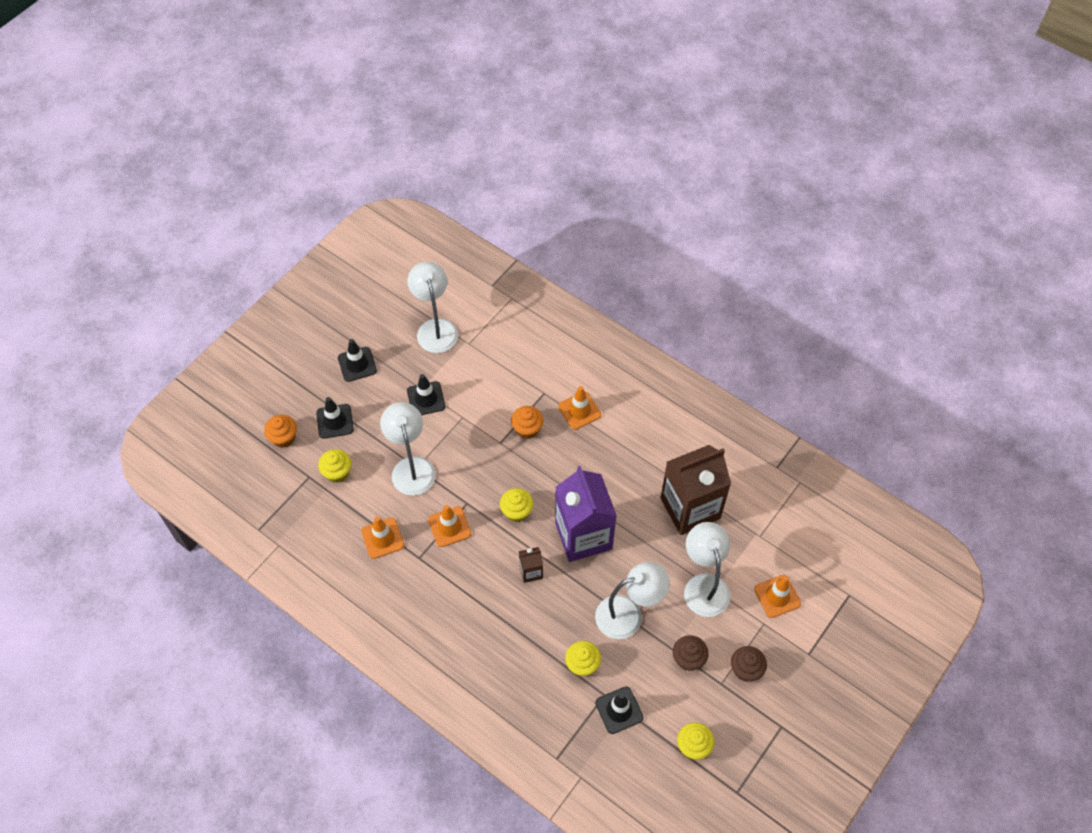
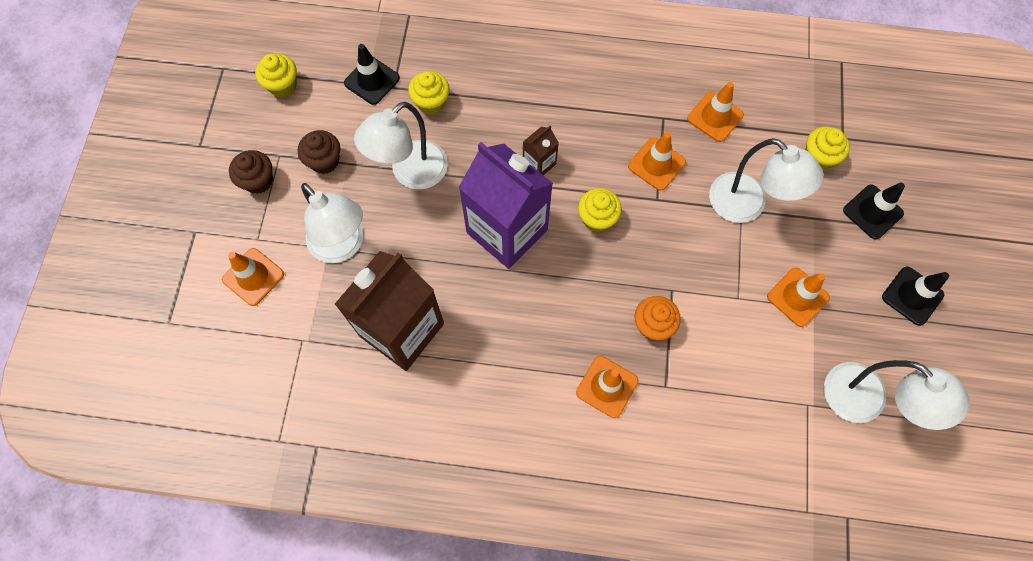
camera: 150 degrees right, 10 degrees up
(283, 438) = (907, 163): orange cupcake -> none
(426, 399) = (797, 297): black traffic cone -> orange traffic cone

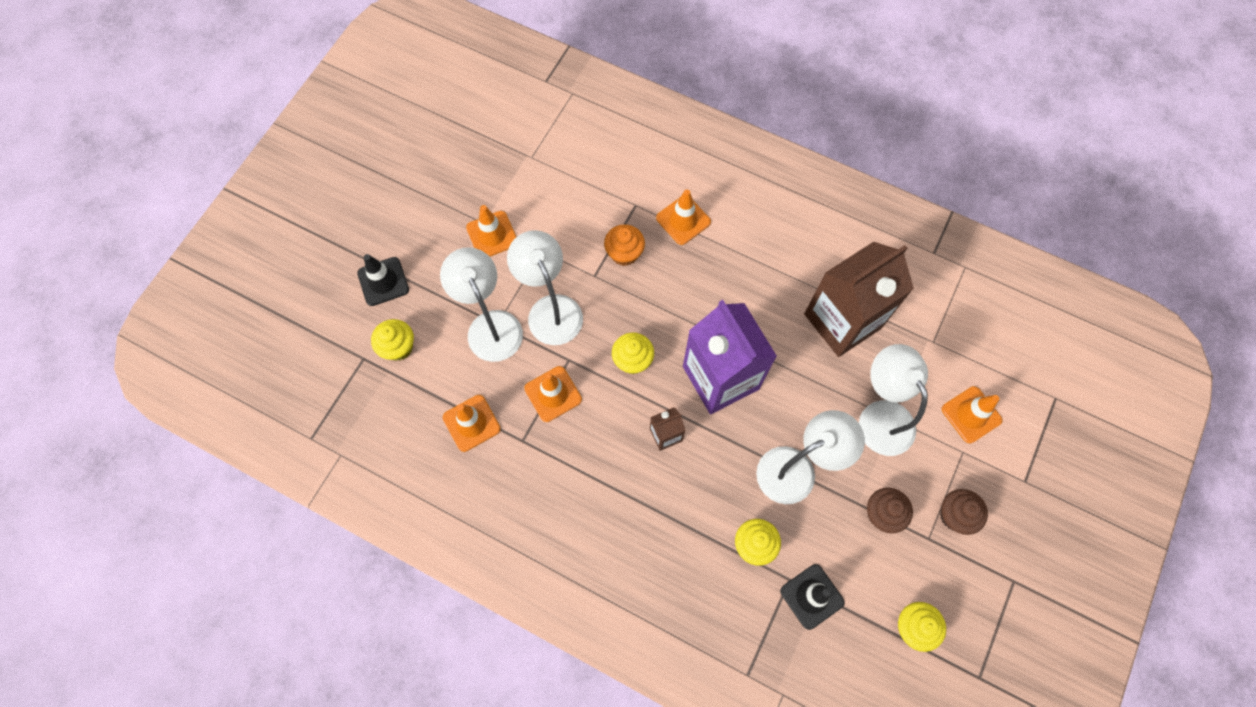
camera: 160 degrees left, 0 degrees up
(865, 402) = (486, 144): white lamp -> white lamp (550, 309)
(912, 296) = (398, 204): black traffic cone -> none

